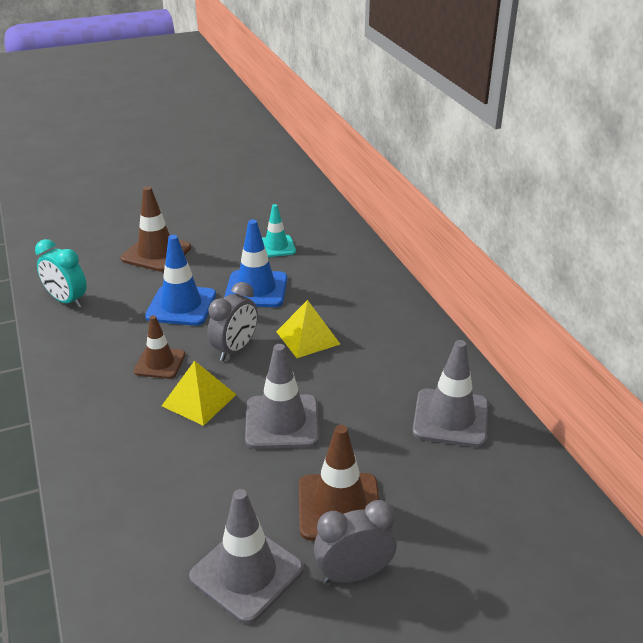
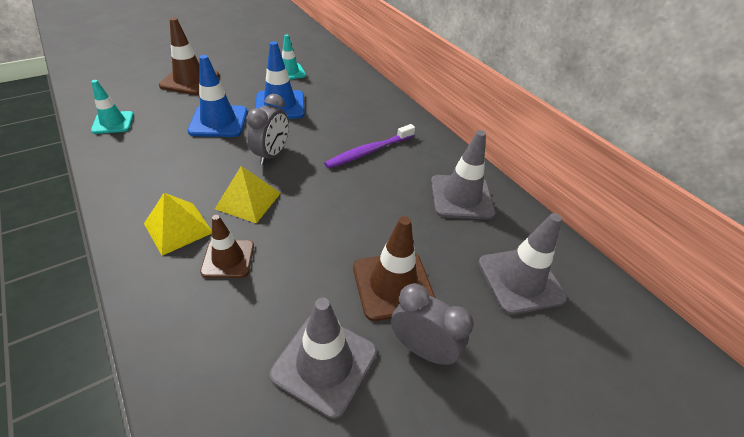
camera: 15 degrees left, 10 degrees up
(67, 301) = (113, 123): turquoise clock -> turquoise traffic cone
(160, 363) = (207, 171): brown traffic cone -> brown traffic cone (228, 259)
(282, 422) = (325, 213): grey traffic cone -> grey traffic cone (520, 280)
(307, 337) = (331, 141): yellow pyramid -> yellow pyramid (178, 228)
(351, 353) = (369, 151): none -> purple toothbrush
(354, 574) = (422, 348): grey clock -> grey clock turned 60 degrees clockwise

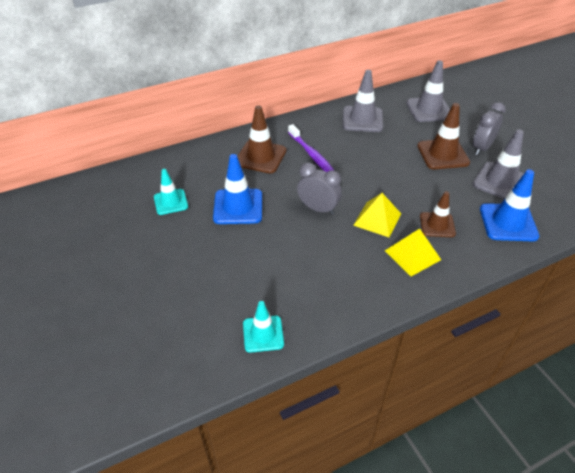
camera: 80 degrees left, 0 degrees up
(190, 80) = (176, 282): brown traffic cone -> brown traffic cone (260, 157)
(218, 121) = (265, 248): blue traffic cone -> blue traffic cone (508, 222)

